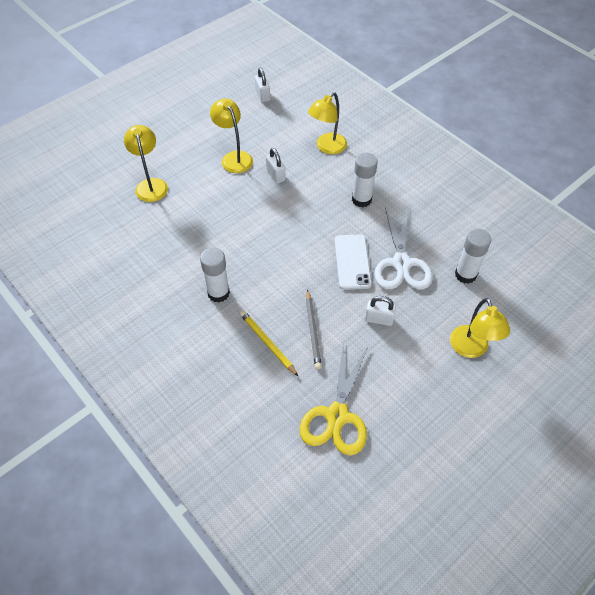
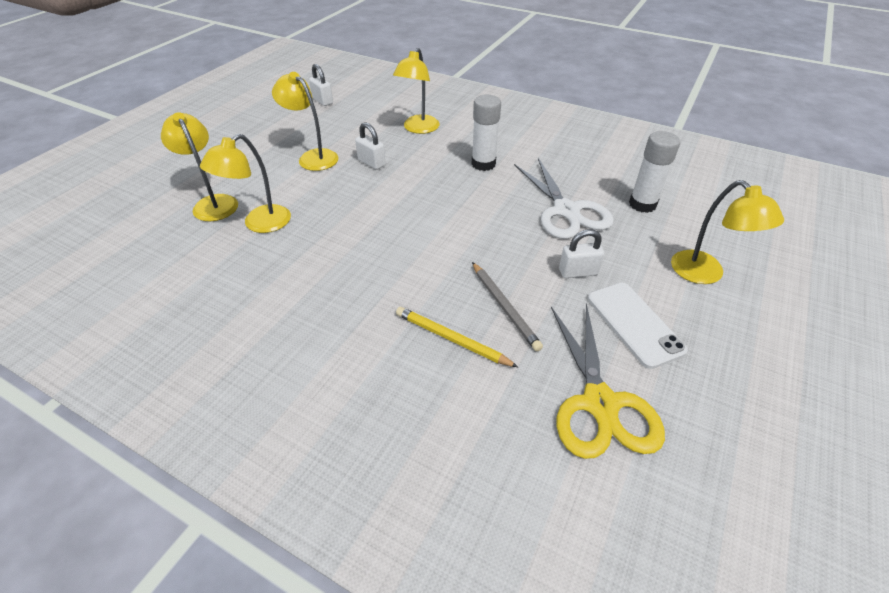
camera: 20 degrees left, 10 degrees down
(177, 213) = (259, 224): none -> yellow lamp
(218, 293) = (354, 297): white glue stick -> none
(352, 262) = (509, 222): white phone -> white phone (634, 324)

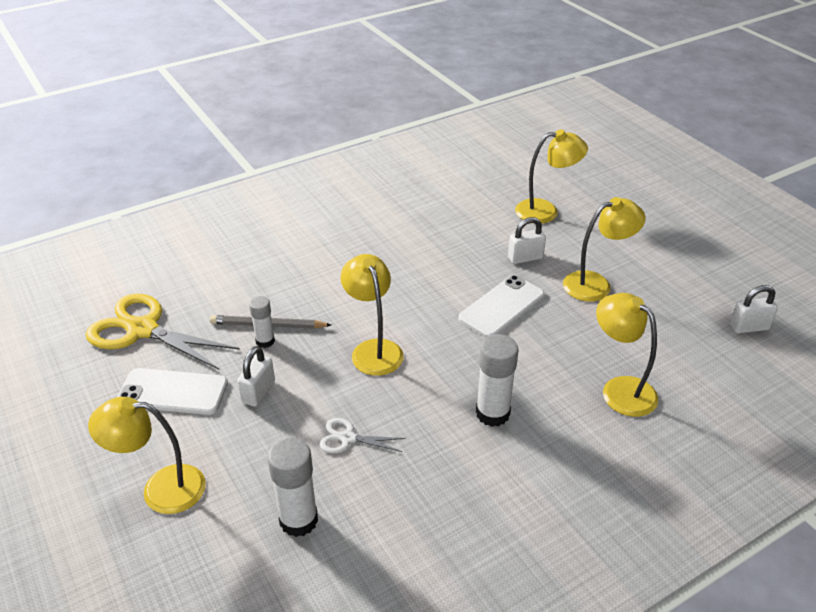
camera: 120 degrees right, 5 degrees down
(259, 224) = (492, 229): yellow lamp -> yellow lamp (373, 349)
(371, 163) = (556, 322): white padlock -> white padlock (525, 258)
(372, 189) = (502, 307): none -> white phone
(452, 339) = (267, 285): yellow pencil -> none
(524, 298) = (265, 341): none -> white glue stick
(566, 210) = (348, 438): white scissors -> white scissors, size x0.48

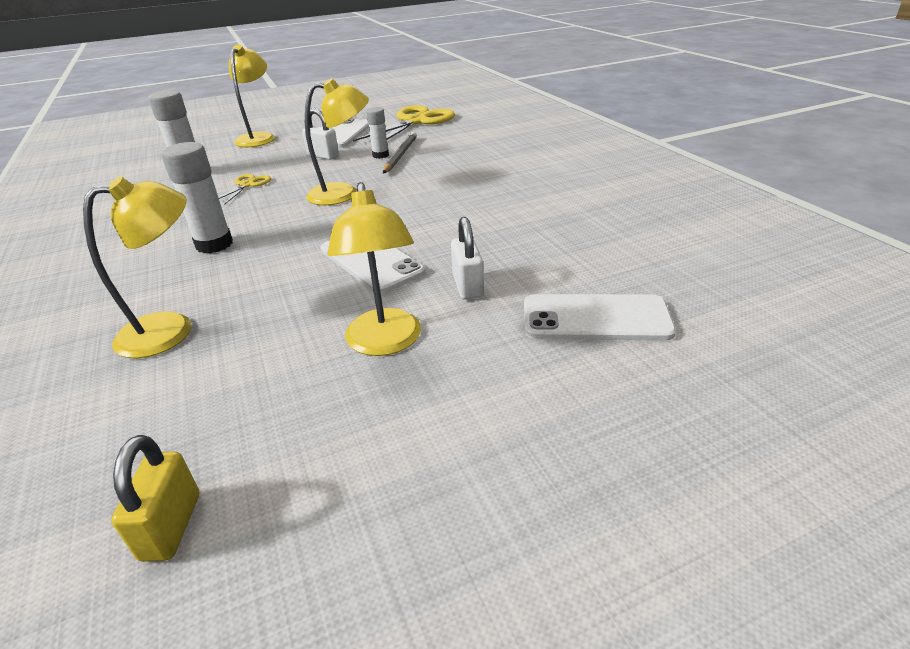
camera: 100 degrees right, 5 degrees down
(348, 438) = (247, 185): white scissors -> yellow scissors
(546, 211) = (596, 318): yellow lamp -> white phone
(749, 327) = (171, 526): white padlock -> yellow padlock

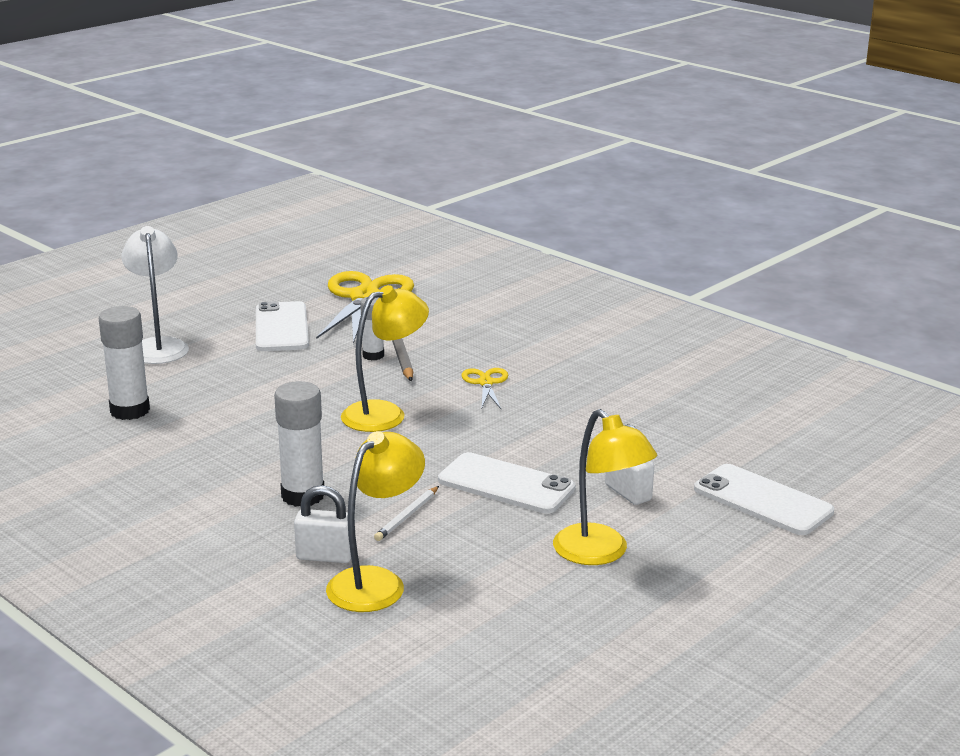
camera: 25 degrees left, 10 degrees down
(171, 526) = (569, 699): yellow padlock -> none
(247, 185) = (241, 418): yellow scissors -> yellow scissors (485, 383)
(259, 138) = (158, 346): yellow lamp -> white lamp
(265, 274) = (407, 516): none -> white pencil
(323, 156) = (294, 365): white padlock -> white padlock (325, 556)
(596, 318) = (763, 500): white phone -> white phone turned 60 degrees clockwise

